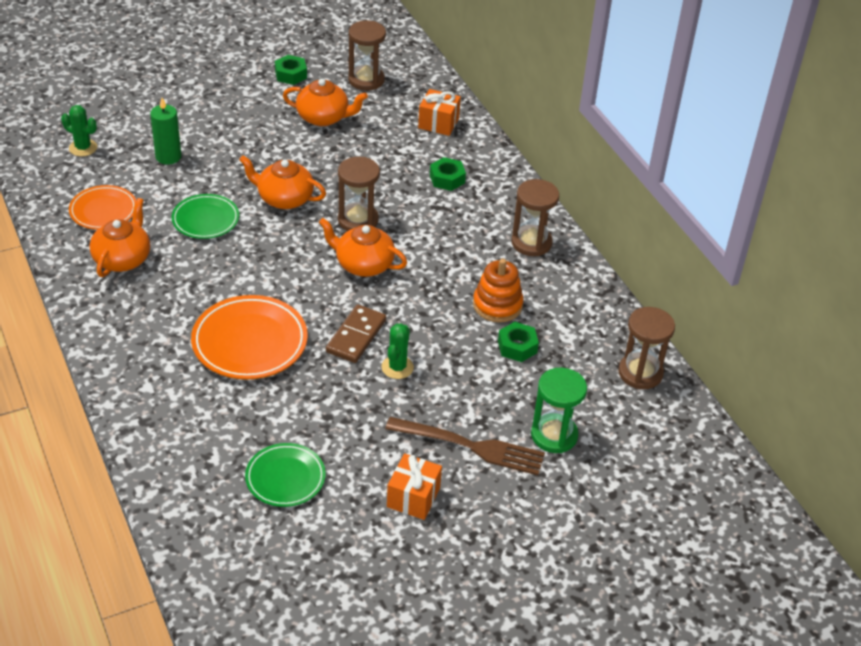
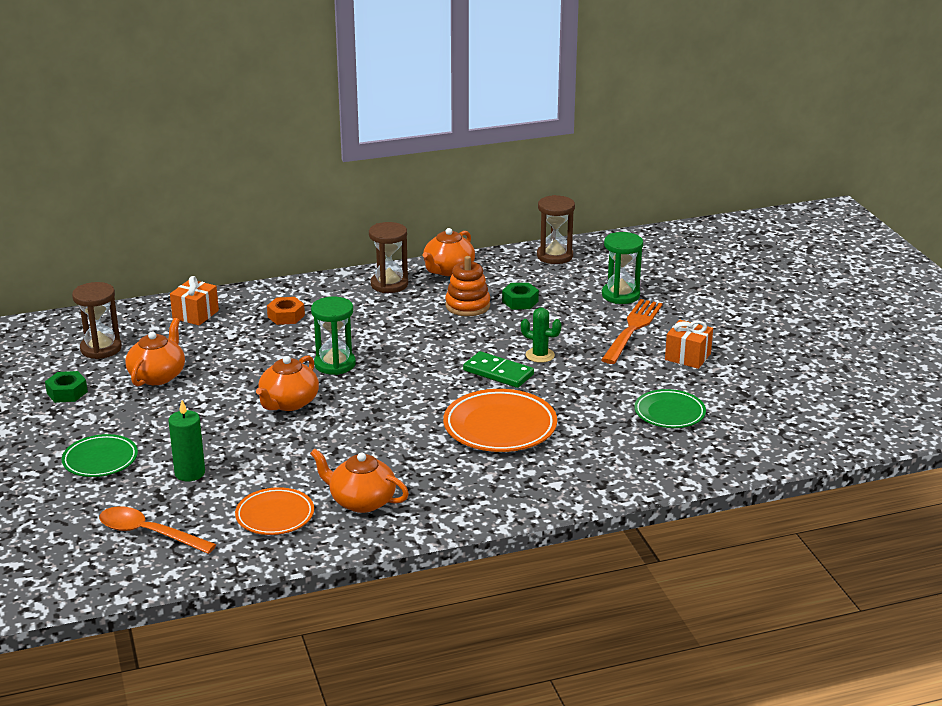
camera: 80 degrees left, 15 degrees down
(83, 148) = (148, 533): green cactus -> orange spoon
(205, 220) = (310, 449): green plate -> green plate (100, 460)
(356, 336) = (498, 373): brown domino -> green domino
(358, 220) = (335, 364): brown hourglass -> green hourglass
(363, 264) = (401, 364): orange teapot -> orange teapot (448, 270)
(447, 179) = (286, 316): green nut -> orange nut
(471, 446) = (632, 329): brown fork -> orange fork

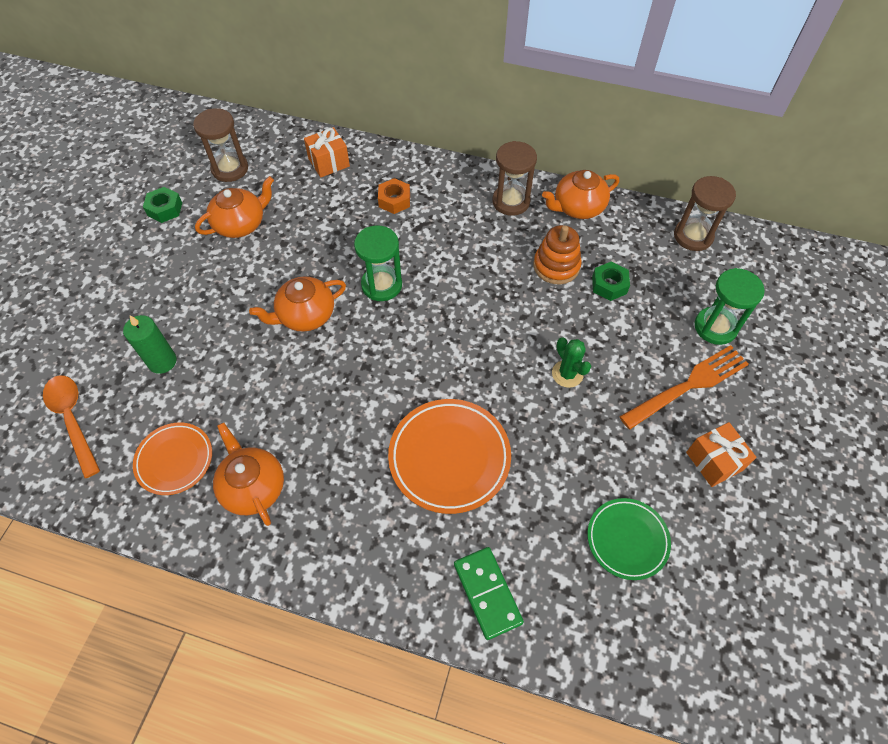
camera: 35 degrees right, 30 degrees up
(100, 460) = (118, 305): green plate -> none
(498, 373) = (509, 377): green domino -> green domino (487, 593)

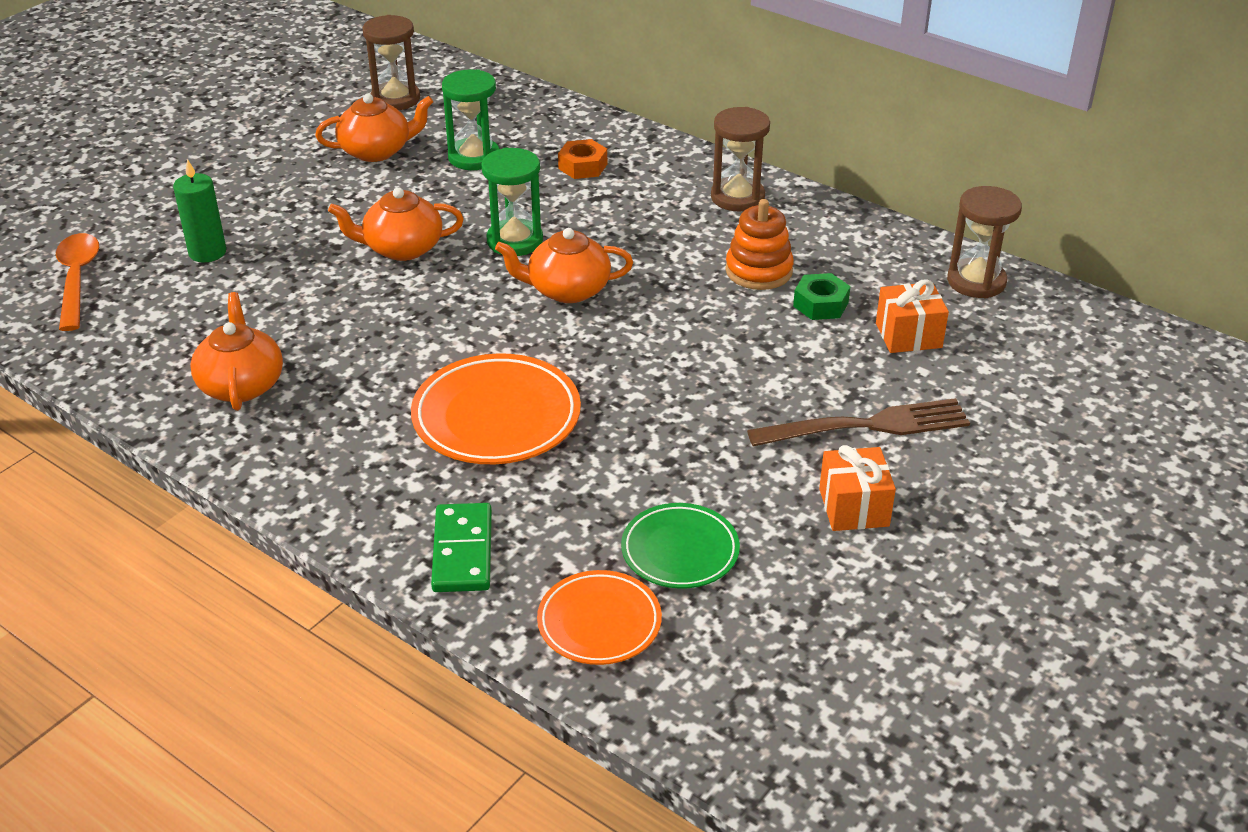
camera: 20 degrees right, 20 degrees down
(165, 209) = (295, 120): green nut -> none
(174, 460) = (167, 340): orange plate -> orange plate (599, 622)
(329, 162) = (521, 116): orange gift -> orange gift (908, 335)
(567, 374) = (704, 376): green cactus -> none
(577, 207) = (827, 220): orange teapot -> orange teapot (567, 290)
(688, 385) = (867, 426): orange fork -> brown fork
(715, 327) = (947, 378): green hourglass -> green hourglass (474, 157)

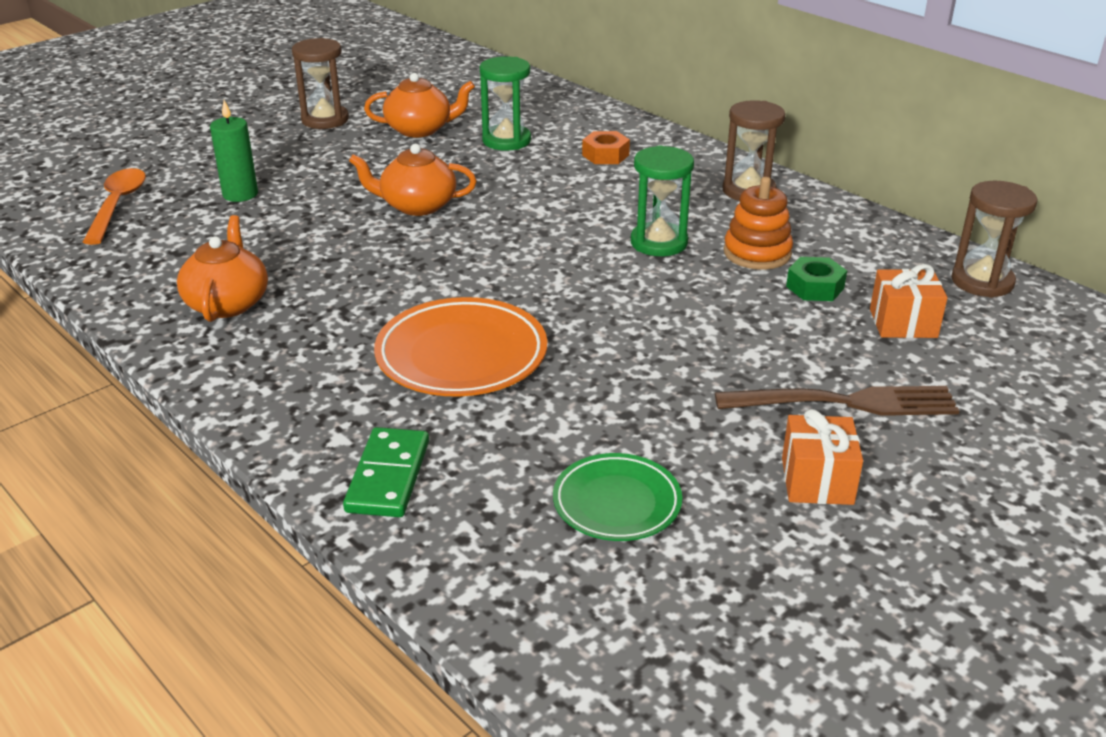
camera: 10 degrees right, 5 degrees down
(395, 99) = (450, 93): brown hourglass -> brown hourglass (325, 120)
(515, 241) = (524, 208): green hourglass -> green hourglass (659, 243)
(567, 290) = (563, 252): orange teapot -> none
(599, 622) = (511, 565): orange plate -> none

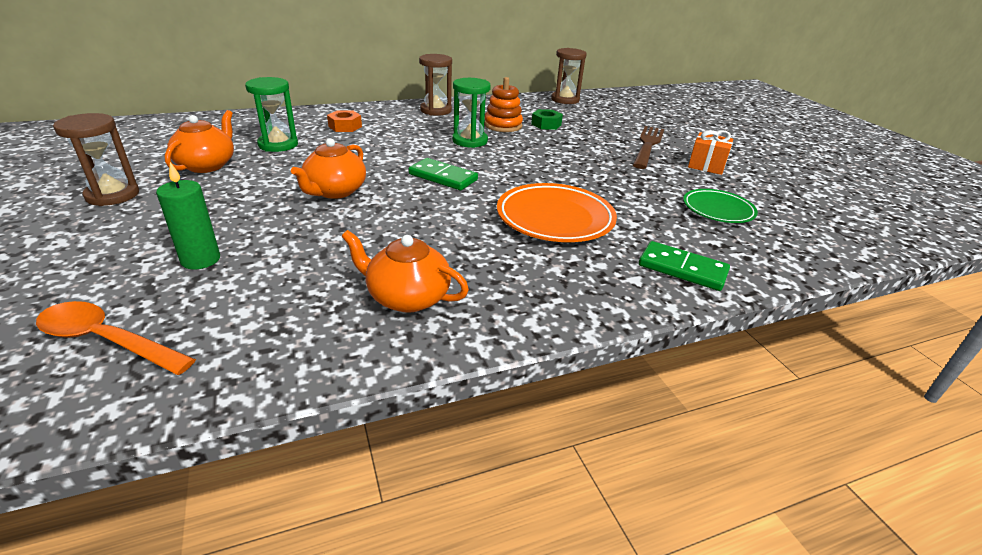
camera: 70 degrees left, 0 degrees up
(514, 254) = (443, 177): none -> green domino
(903, 323) = (589, 119): orange gift -> none

